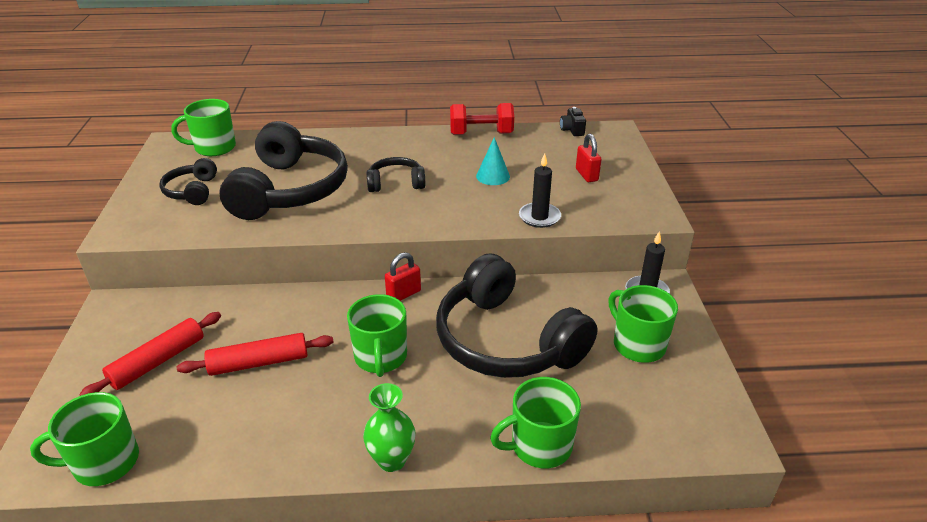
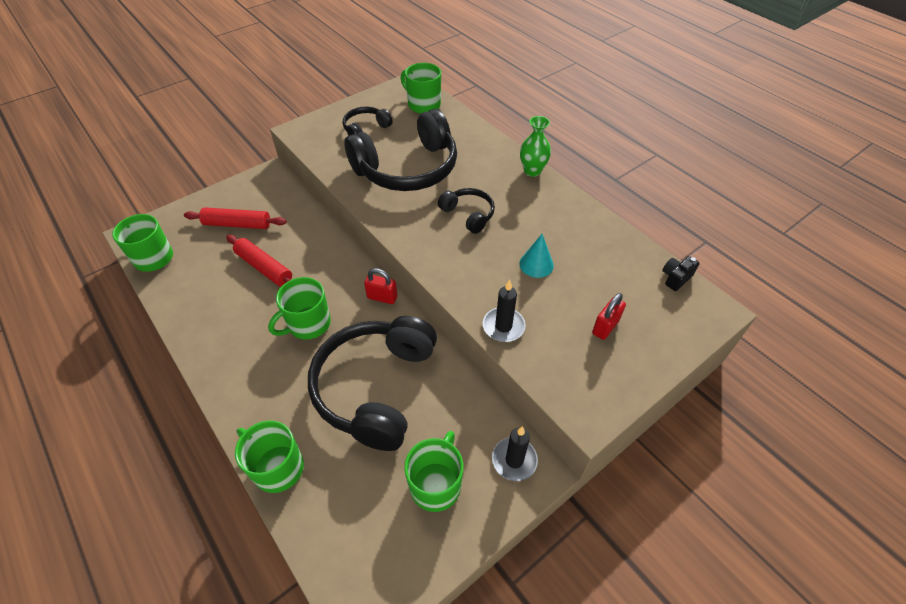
camera: 55 degrees right, 15 degrees up
(392, 460) = (219, 386): green vase -> green vase (532, 171)
(481, 134) = (596, 221): red dumbbell -> none

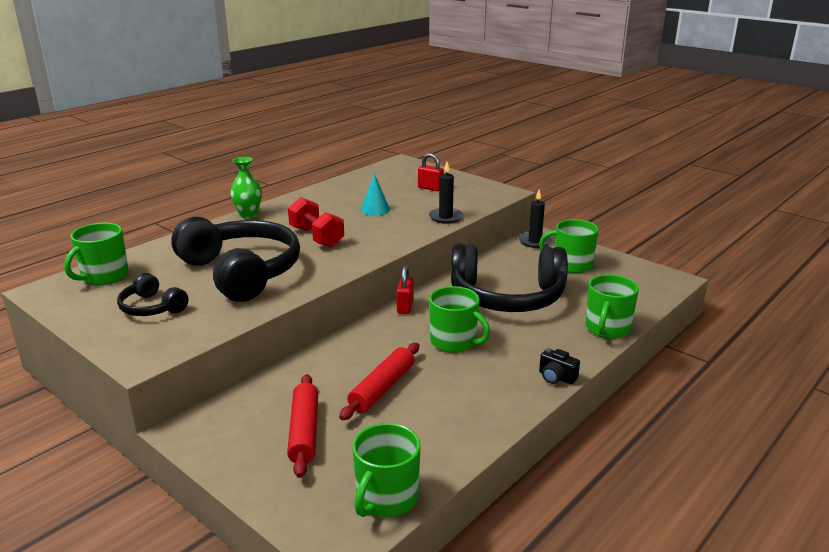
camera: 100 degrees left, 25 degrees down
(468, 214) = (316, 237): black headphones -> red dumbbell
(675, 278) = (375, 170): black camera -> black camera (556, 377)

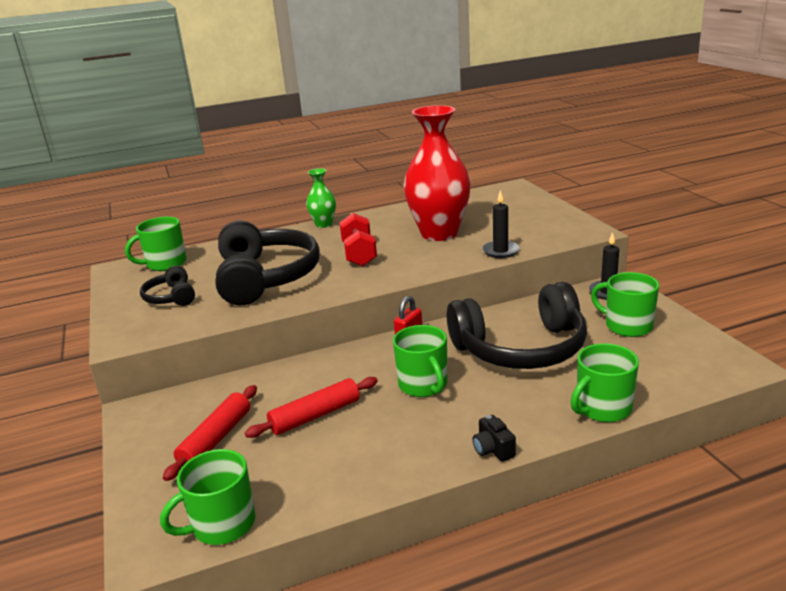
camera: 30 degrees right, 0 degrees up
(375, 209) = (439, 233): turquoise cone -> red vase
(430, 188) = (515, 218): red padlock -> none
(507, 297) = (521, 348): black headphones -> black headphones turned 45 degrees counterclockwise

